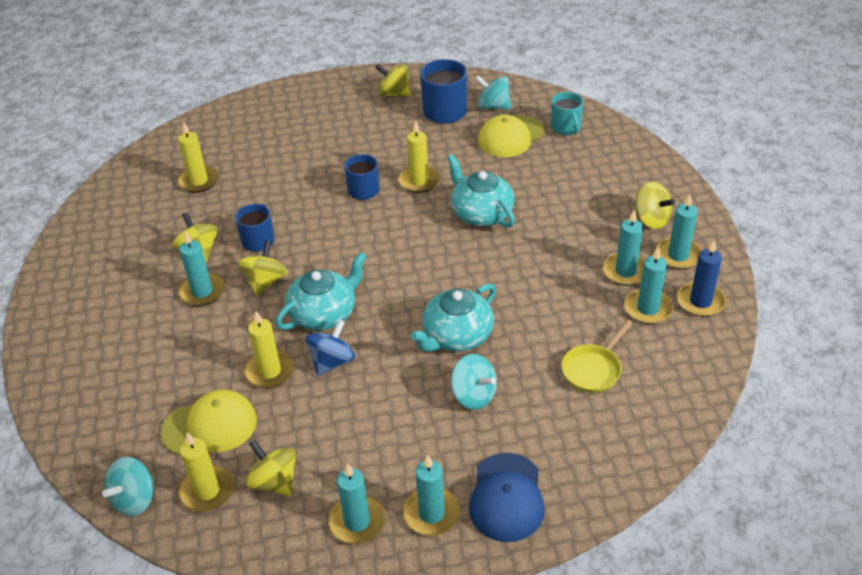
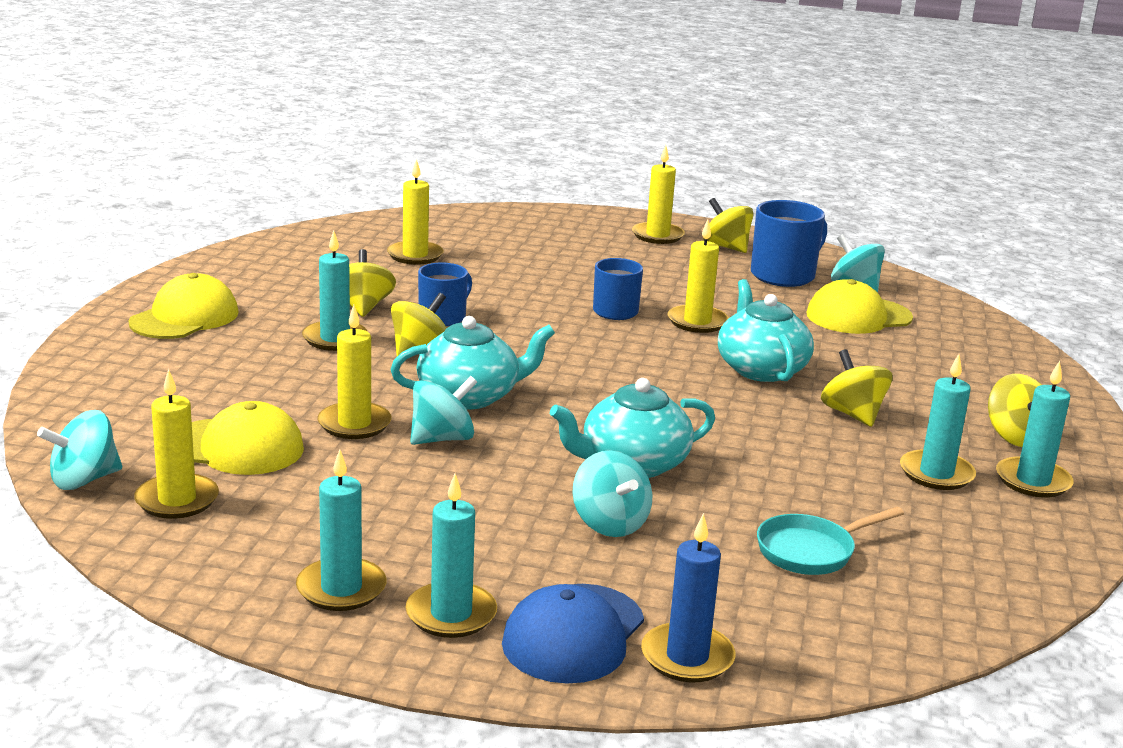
camera: 20 degrees right, 20 degrees down
(86, 311) = (185, 317): none -> yellow cap
(274, 482) = (268, 519): yellow spinning top -> yellow spinning top (852, 414)
(332, 361) = (442, 439): blue spinning top -> turquoise spinning top
(344, 97) = (657, 235): none -> yellow candle
(566, 128) = (946, 327): turquoise mug -> none
(593, 369) = (811, 551): yellow pan -> turquoise pan
(648, 308) = (944, 517): turquoise candle -> none
(700, 301) = (1036, 534): blue candle -> blue candle (687, 657)

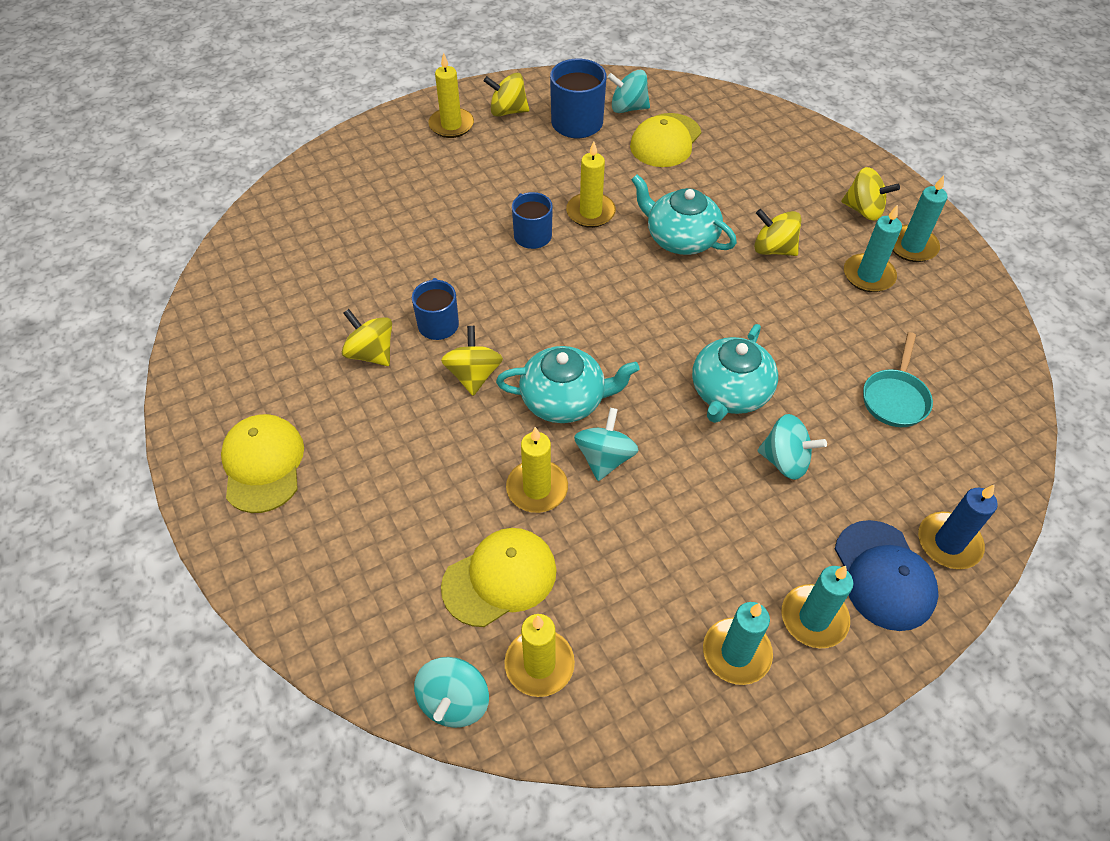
camera: 40 degrees left, 30 degrees up
(335, 339) = (401, 405): turquoise candle -> none
(415, 255) = (324, 262): yellow candle -> none
(470, 396) = (564, 400): turquoise teapot -> turquoise teapot turned 60 degrees clockwise

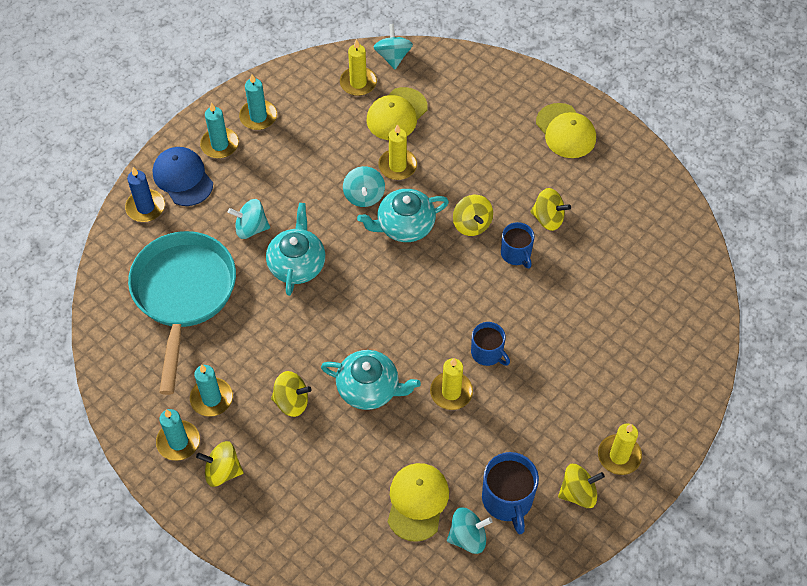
camera: 160 degrees right, 5 degrees up
(895, 398) = (183, 295): turquoise pan -> turquoise pan, size x2.22

